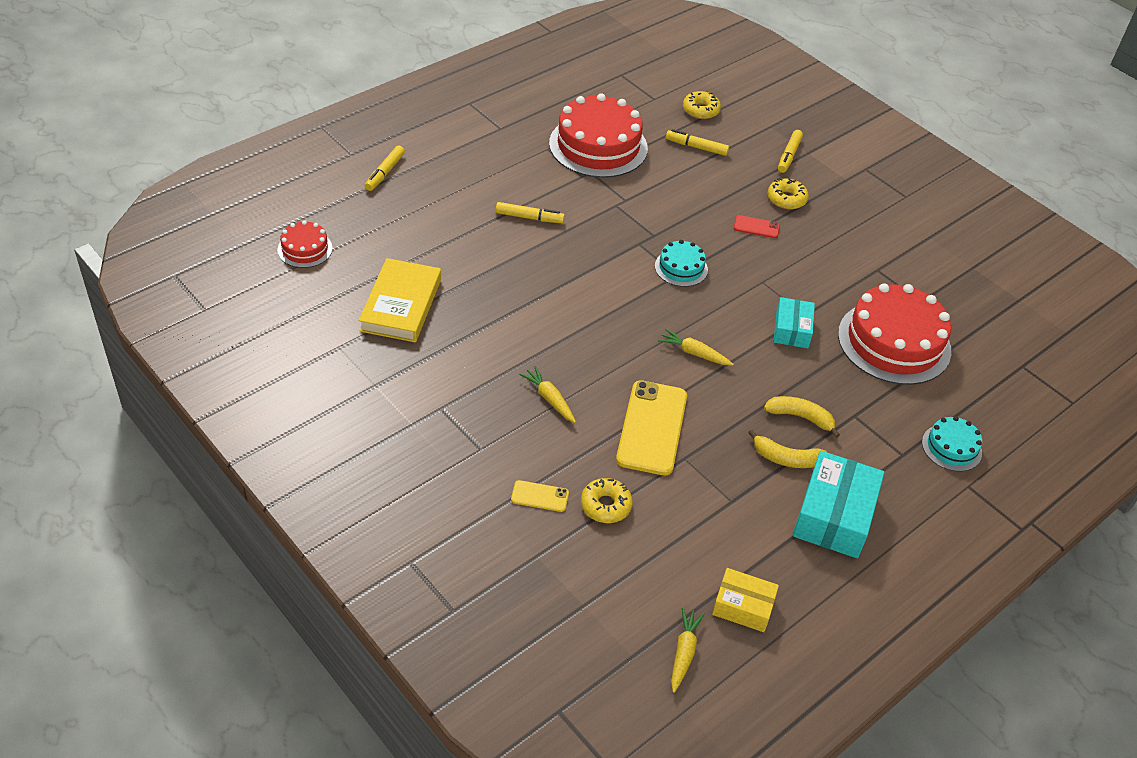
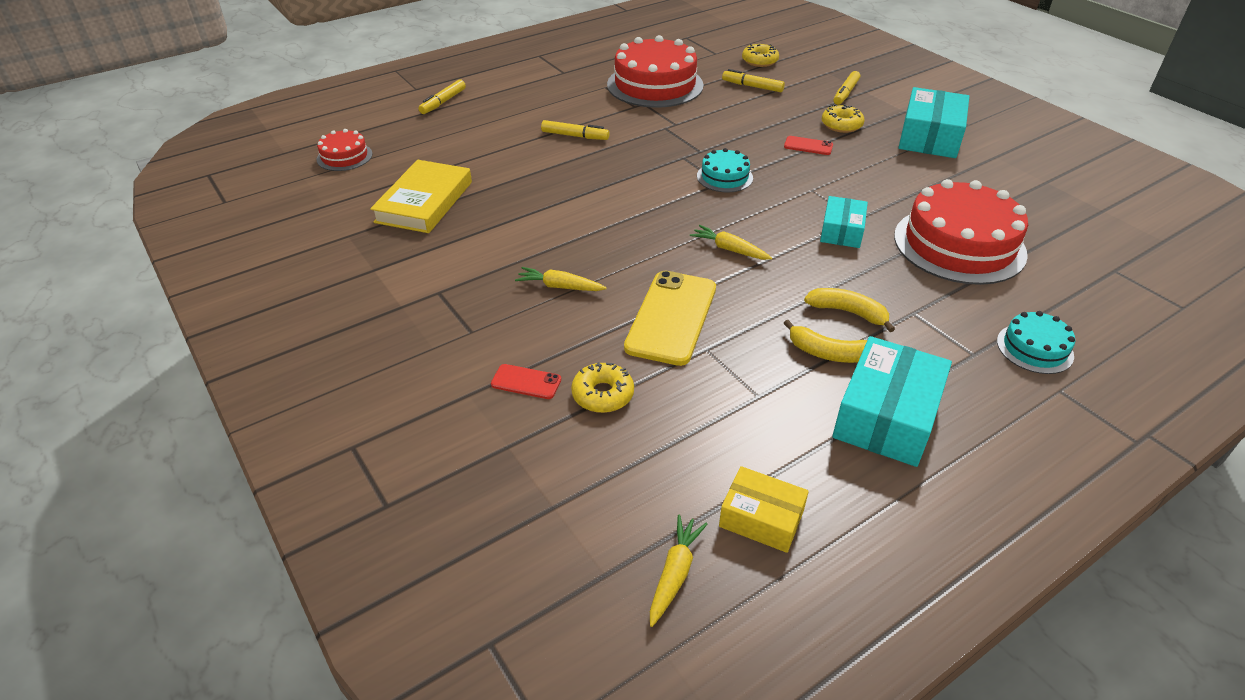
camera: 10 degrees right, 5 degrees down
(540, 496) = (526, 382): yellow phone -> red phone
(549, 399) = (560, 287): yellow carrot -> yellow carrot turned 45 degrees counterclockwise
(869, 213) = (929, 137): none -> turquoise box

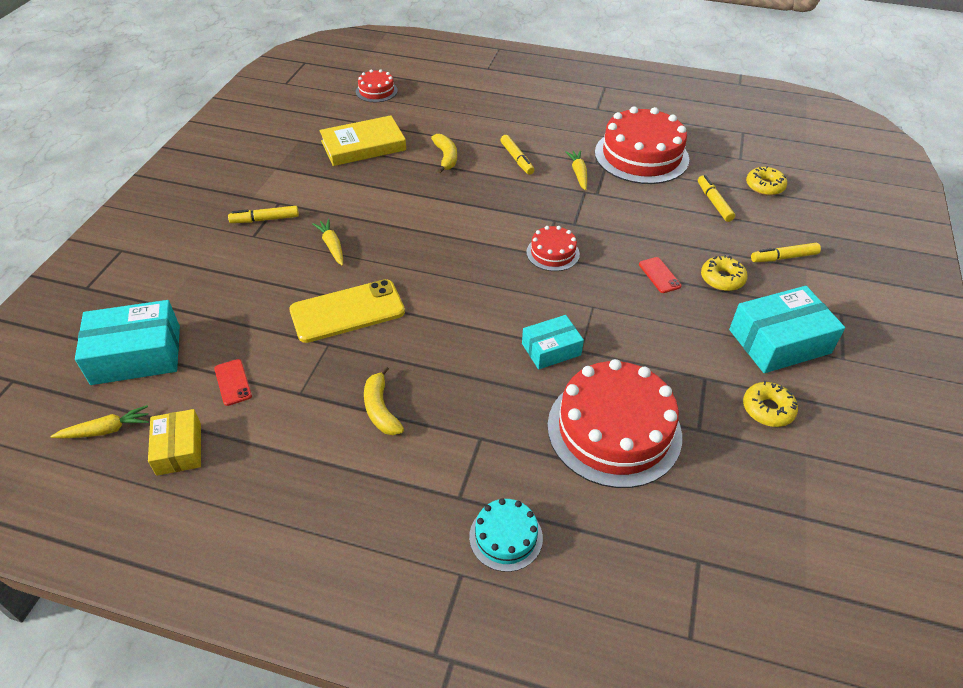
camera: 50 degrees right, 5 degrees up
(443, 102) = (485, 87): yellow marker -> yellow marker (265, 219)
(526, 382) = (225, 282): red phone -> red phone (233, 382)
(603, 394) = (240, 320): yellow donut -> yellow donut (767, 409)
(724, 177) = (553, 253): turquoise cake -> red cake
(729, 249) = (457, 300): yellow carrot -> yellow carrot (578, 174)
(848, 312) = (442, 399): yellow banana -> yellow banana (446, 157)
(886, 416) = (334, 472): turquoise box -> turquoise box (136, 354)

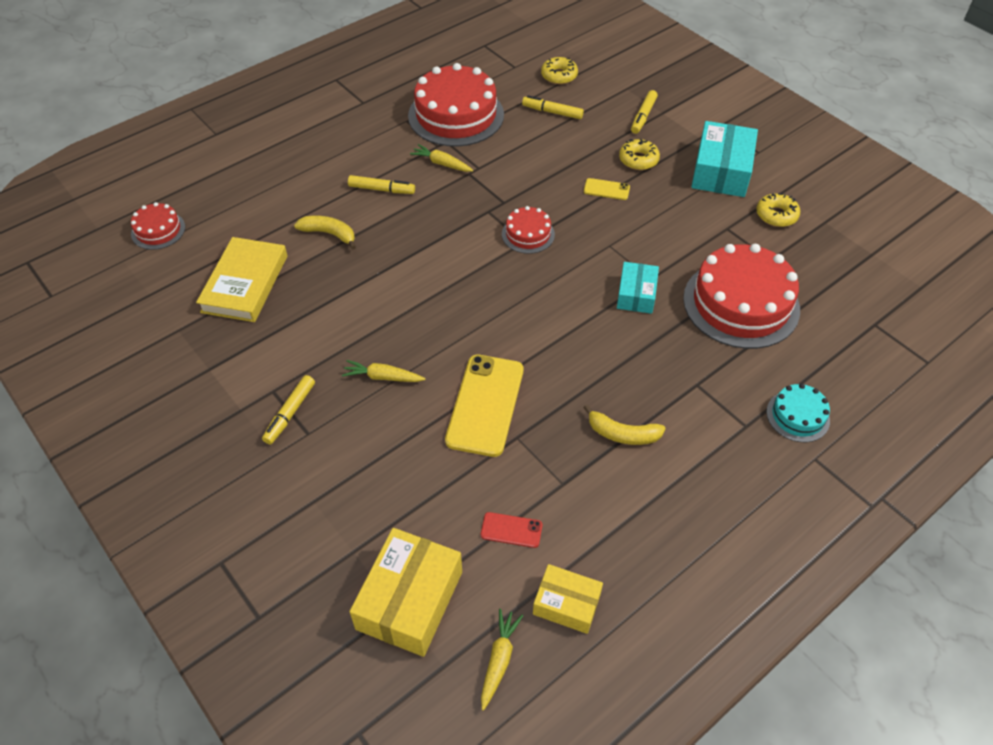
camera: 55 degrees left, 5 degrees up
(136, 354) = (409, 600): turquoise box -> yellow box
(659, 275) = (606, 189): red phone -> yellow phone

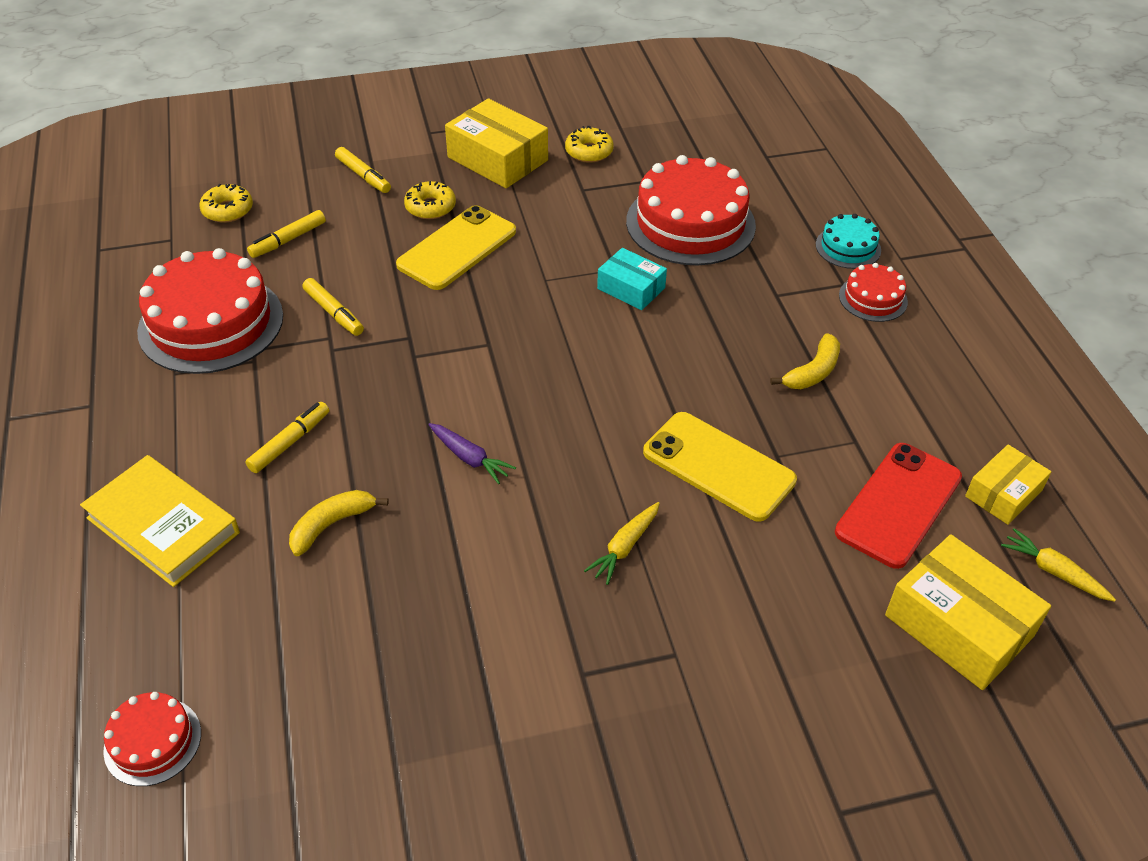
camera: 65 degrees left, 5 degrees down
(245, 284) = (358, 652): yellow book -> yellow book (163, 525)
(290, 413) = (632, 664): yellow marker -> yellow marker (334, 313)
(416, 272) = (469, 458): none -> purple carrot
(442, 164) = (292, 368): yellow carrot -> none
(511, 530) = (899, 505): red phone -> red phone, size x2.14
(528, 234) = (479, 336): red cake -> red cake (873, 298)
(606, 189) = (457, 248): yellow phone -> yellow phone, size x2.14
(721, 171) = (497, 159): turquoise box -> yellow box

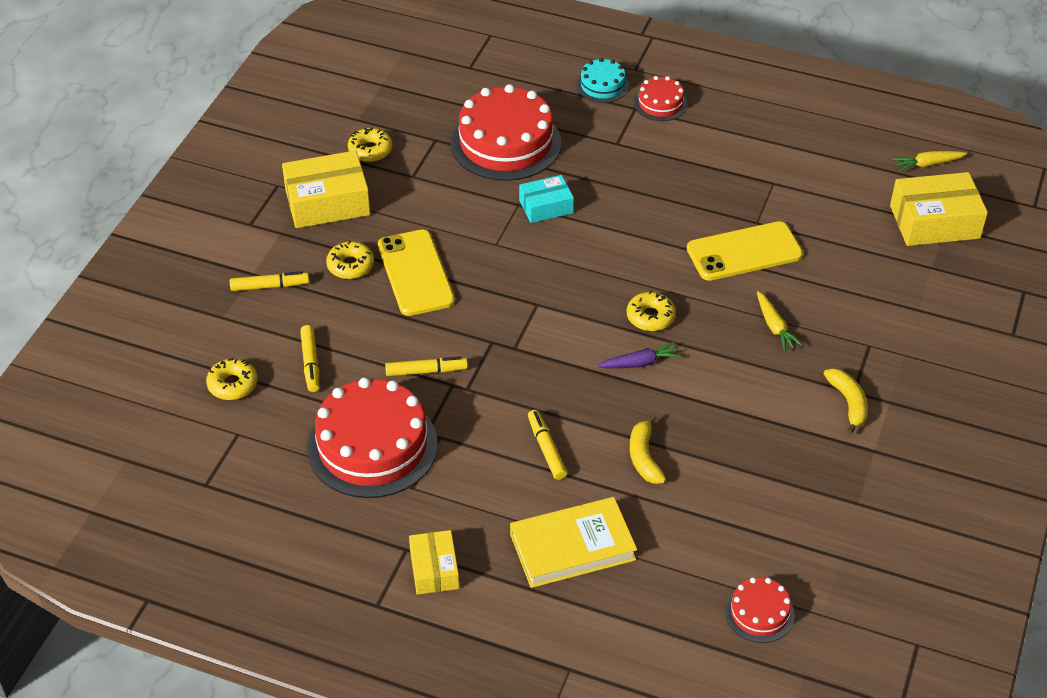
camera: 55 degrees left, 0 degrees up
(545, 435) = (650, 317): none -> yellow donut
(812, 372) = (701, 167): yellow banana -> yellow banana (848, 403)
(899, 505) = (835, 194): red phone -> none
(1003, 493) = (861, 148): yellow box -> yellow box (434, 569)

